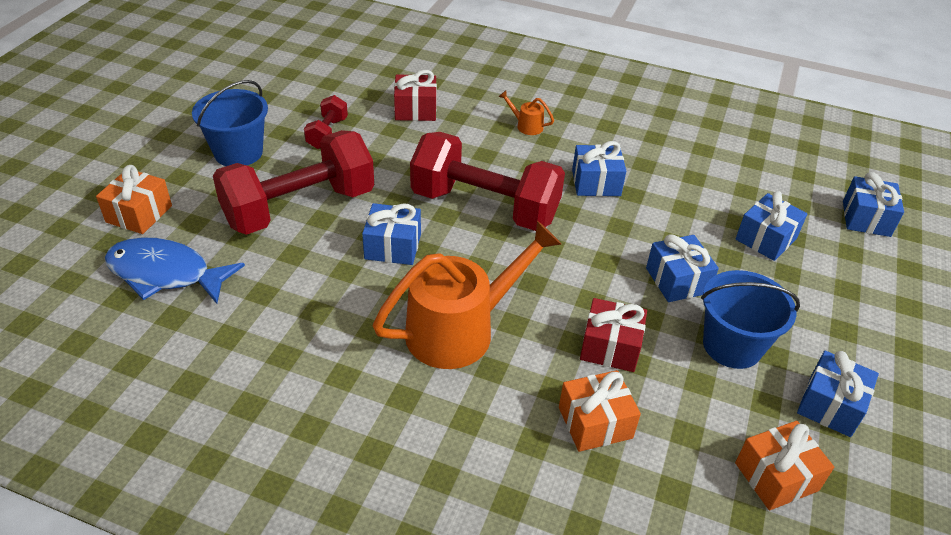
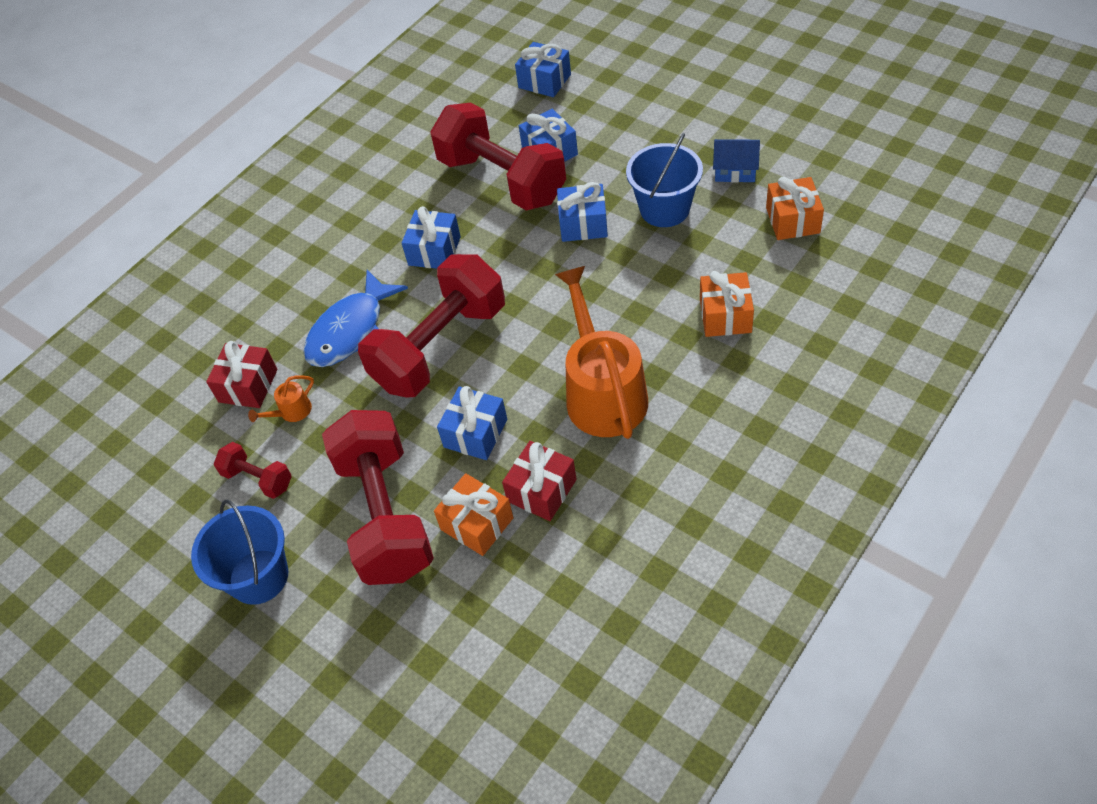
camera: 65 degrees left, 10 degrees up
(139, 214) = (340, 687): orange gift -> orange gift (477, 524)
(165, 274) = (455, 653): blue fish -> blue fish (350, 330)
(526, 126) = (320, 289): orange watering can -> orange watering can (291, 412)
(610, 347) = (648, 288): red gift -> red gift (542, 490)
(707, 211) = (502, 180): none -> red dumbbell
(830, 405) = (735, 170): blue gift -> blue house

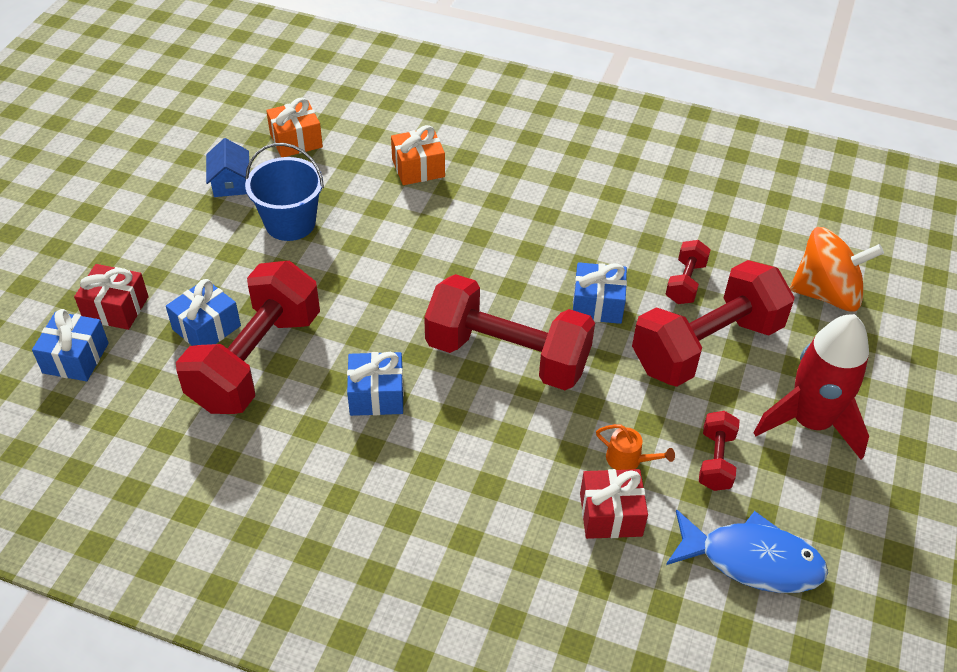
camera: 115 degrees left, 5 degrees down
(258, 577) = (810, 422): blue bucket -> red rocket
(350, 330) = (507, 440): blue fish -> blue fish (752, 560)
(409, 668) = (826, 293): none -> orange spinning top
(477, 524) = (685, 283): orange gift -> red dumbbell
(542, 490) = (636, 249): red gift -> red gift (116, 308)
(583, 224) = (318, 279): blue gift -> none
(603, 391) = (523, 230): orange watering can -> none

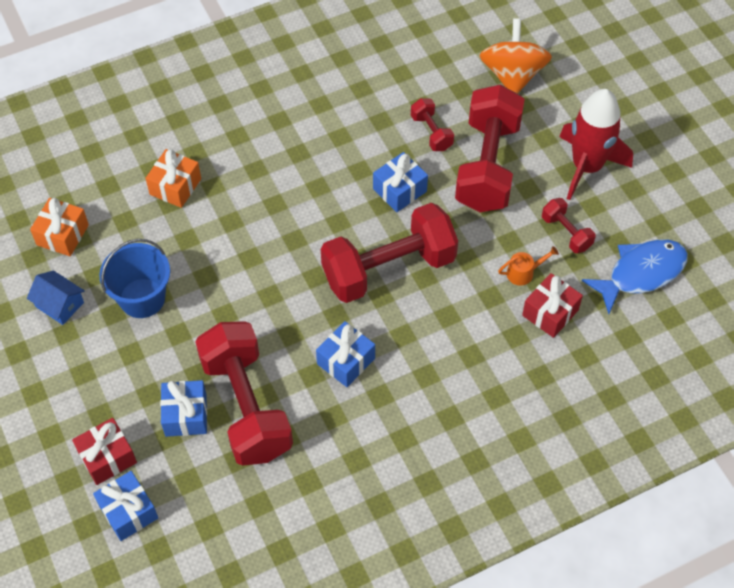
camera: 45 degrees left, 10 degrees up
(826, 293) = (512, 75): orange spinning top -> orange spinning top turned 45 degrees counterclockwise

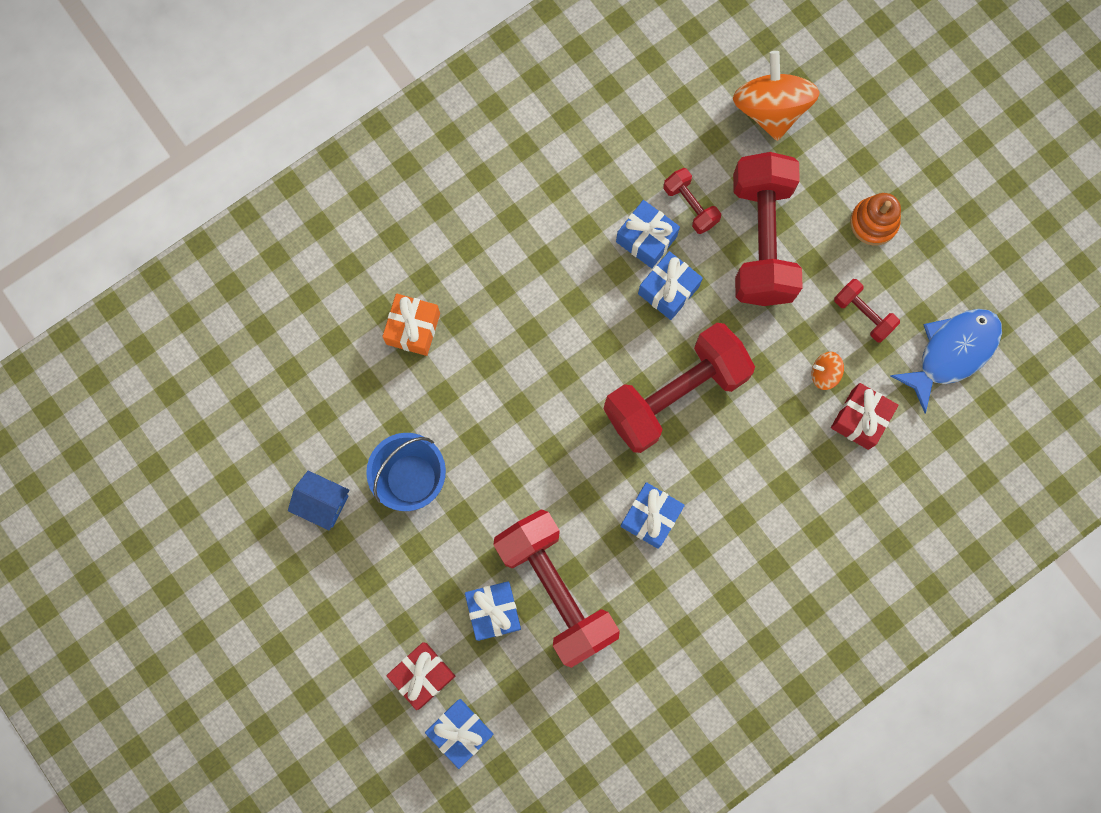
camera: 10 degrees left, 20 degrees up
(62, 235) = (301, 414): orange gift -> none
(389, 151) = (646, 239): none -> blue gift
(524, 272) = (824, 374): orange watering can -> orange spinning top
(587, 167) = (873, 222): red rocket -> orange stacking toy

